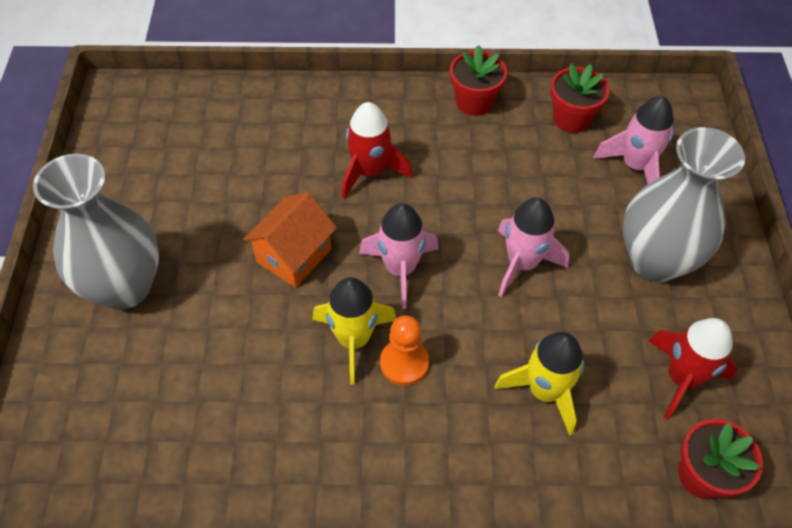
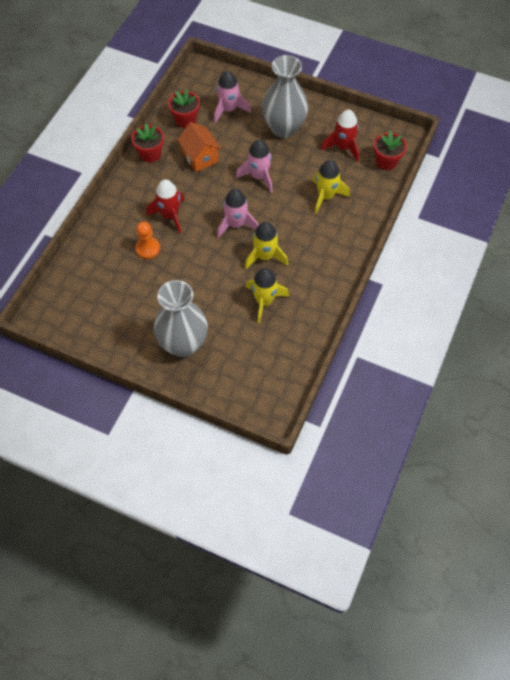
camera: 65 degrees left, 5 degrees up
(256, 376) = (264, 301): none -> yellow rocket
(294, 256) = (204, 265): orange house -> orange house (200, 157)
(404, 363) = (287, 241): orange pawn -> orange pawn (148, 248)

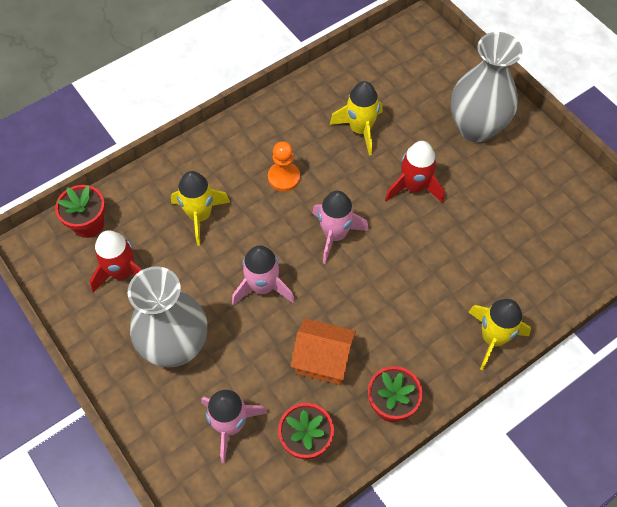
camera: 150 degrees left, 0 degrees up
(148, 248) = (464, 257): orange pawn -> orange pawn (284, 177)
(170, 215) = (412, 290): red rocket -> red rocket (414, 187)
(200, 157) = (323, 360): orange house -> orange house turned 75 degrees counterclockwise
(265, 256) = (326, 178): yellow rocket -> yellow rocket (492, 338)

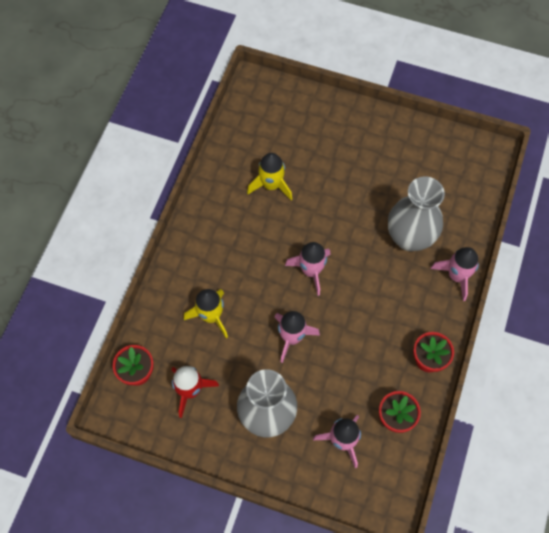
camera: 35 degrees left, 5 degrees up
(284, 177) = (246, 252): orange pawn -> none
(323, 360) = (366, 360): orange house -> none
(414, 187) = (336, 205): red rocket -> none
(476, 128) = (345, 137): grey vase -> grey vase (409, 238)
(492, 338) = (456, 276): yellow rocket -> pink rocket

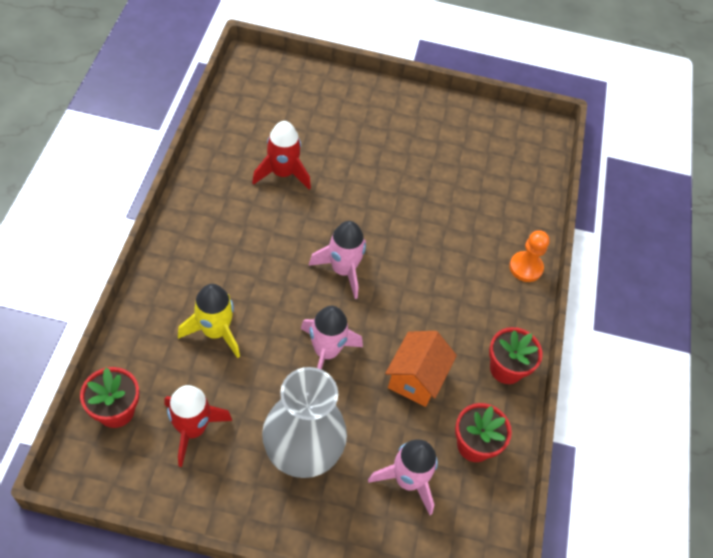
camera: 15 degrees left, 10 degrees down
(271, 185) = (282, 173): yellow rocket -> red rocket
(357, 363) = (416, 379): none -> orange house
(409, 238) = (462, 226): grey vase -> none
(456, 276) = (525, 267): pink rocket -> orange pawn

